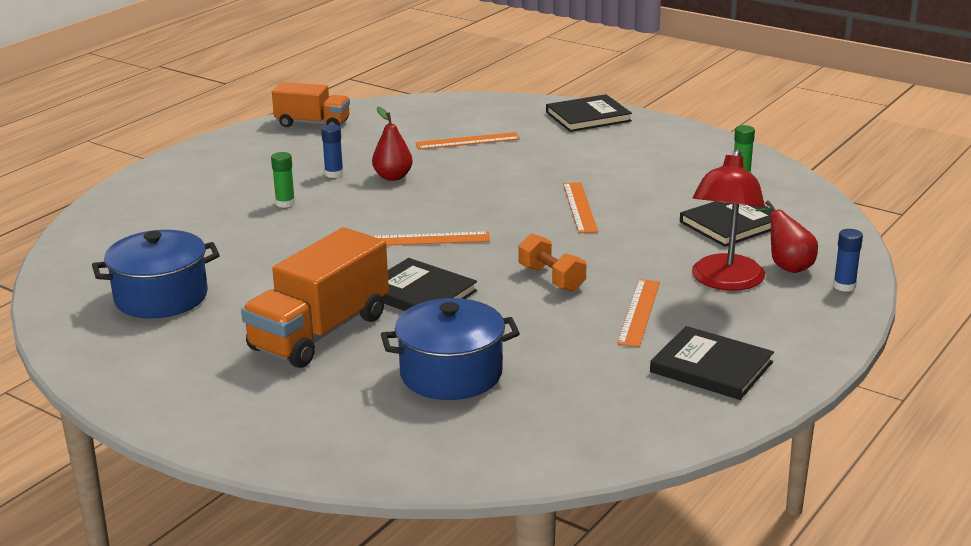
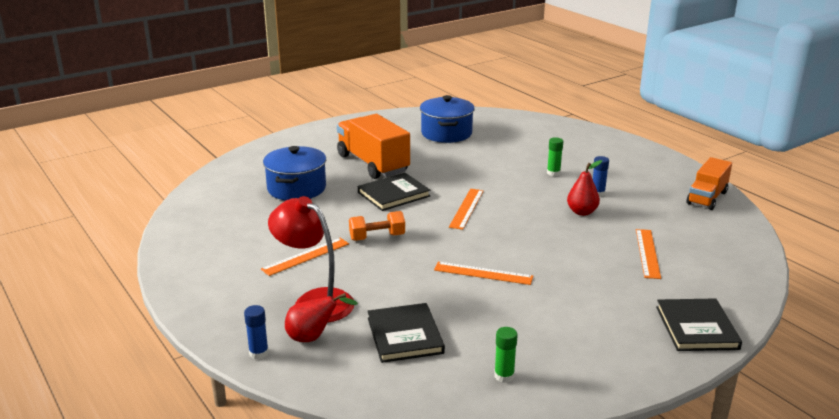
camera: 110 degrees right, 0 degrees up
(639, 312) = (306, 256): orange ruler -> orange ruler turned 75 degrees counterclockwise
(711, 367) = (219, 262): black book -> none

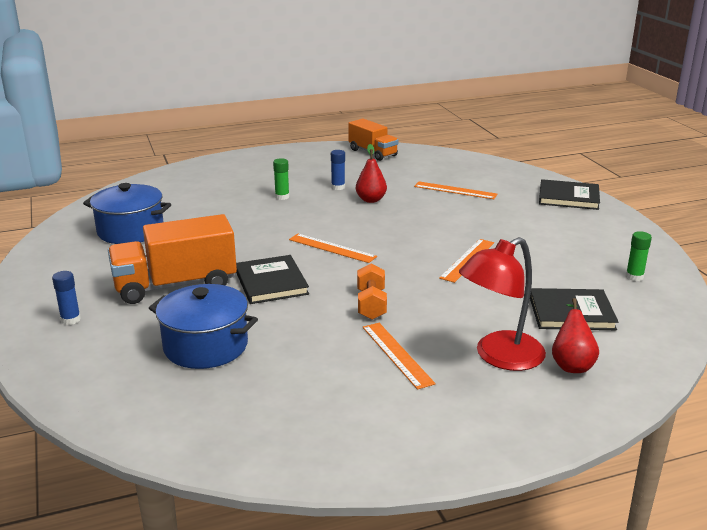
camera: 75 degrees left, 0 degrees up
(258, 353) = (600, 401): blue glue stick -> blue glue stick (70, 320)

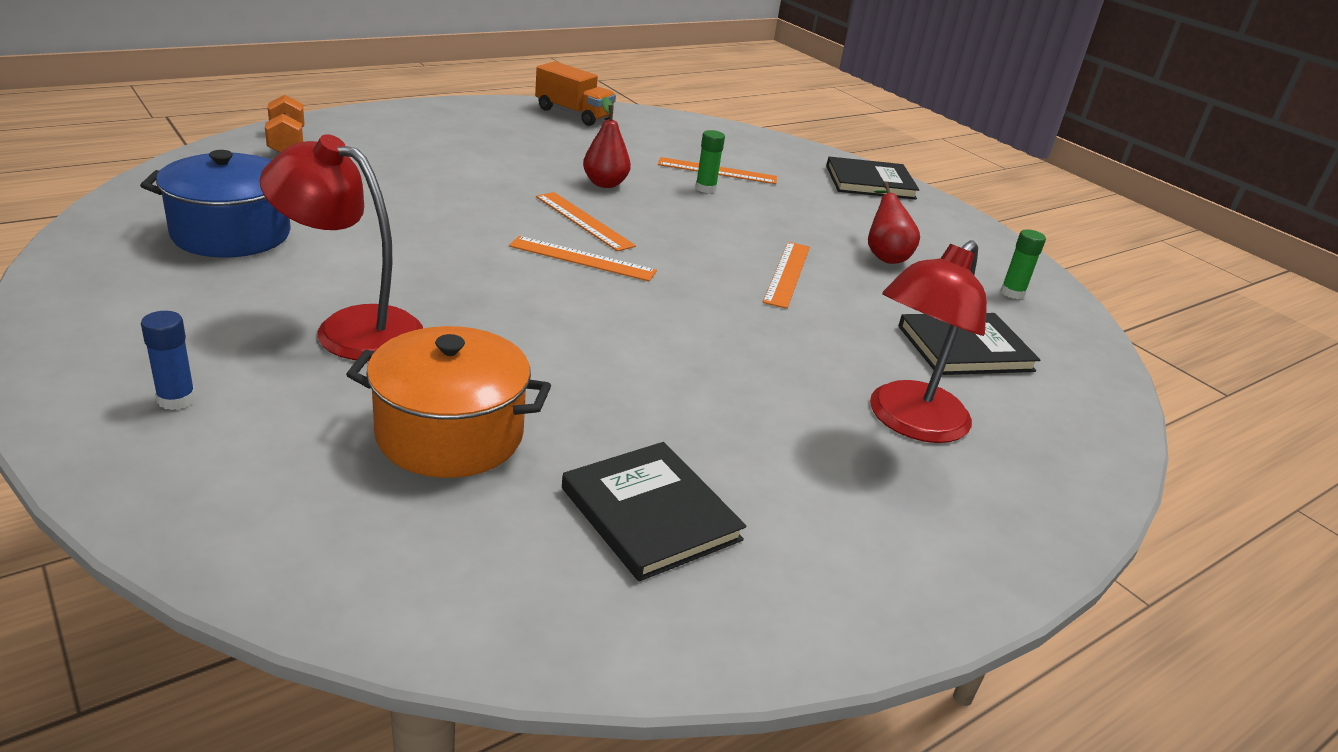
camera: 20 degrees left, 5 degrees up
(175, 285) = (351, 328): orange truck -> red lamp
(206, 346) = (450, 434): blue pot -> orange pot
(271, 282) = (512, 317): black book -> black book (650, 514)
(282, 197) = (467, 178): green glue stick -> green glue stick (705, 188)
(338, 187) = (547, 164): blue glue stick -> none
(371, 304) = (685, 348): orange dumbbell -> orange dumbbell (287, 143)
(397, 354) = (763, 428): orange ruler -> orange ruler (584, 221)
(571, 364) = (1008, 427): red pear -> red pear (884, 255)

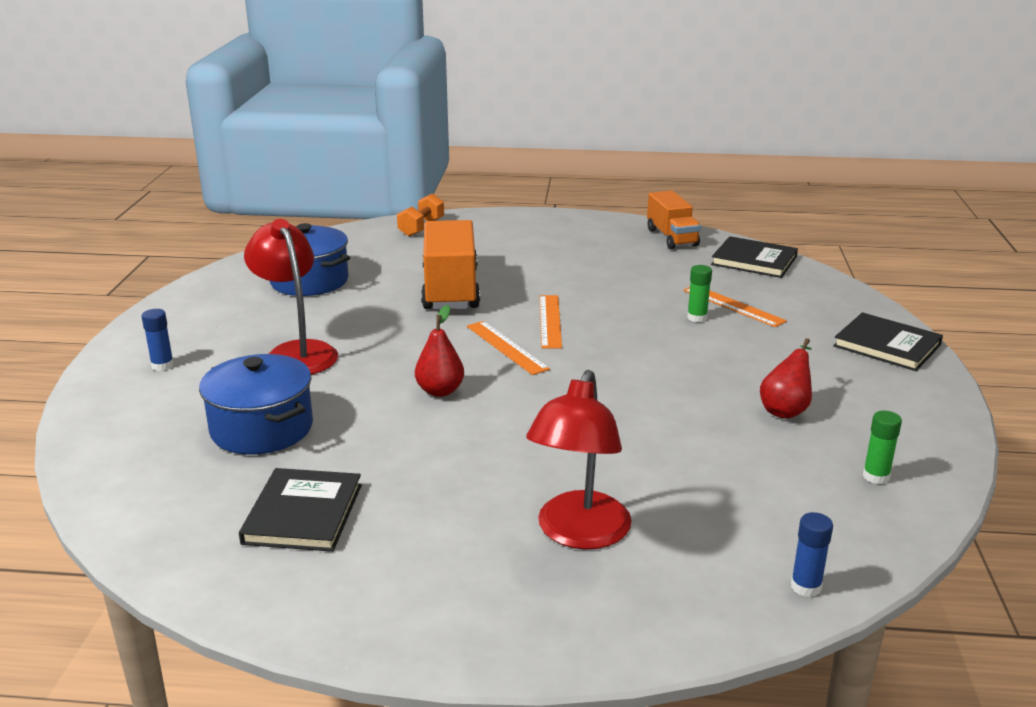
camera: 45 degrees right, 5 degrees down
(430, 209) = (450, 290): none -> orange truck
(450, 434) = (262, 428): orange pot -> blue pot
(605, 184) = (611, 297): red pear -> red pear (440, 391)
(787, 273) = (660, 399): orange ruler -> none
(909, 422) = (578, 534): red lamp -> red lamp turned 60 degrees counterclockwise
(965, 348) = (733, 502): black book -> black book (754, 260)
(1100, 399) = (806, 586): none -> blue glue stick

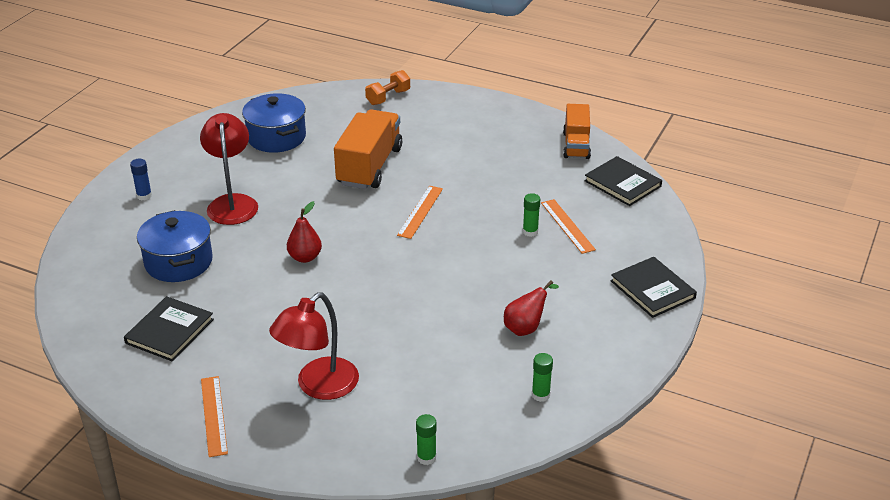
camera: 20 degrees right, 10 degrees up
(506, 347) = (373, 229): orange ruler -> orange ruler (214, 415)
(806, 586) = (426, 457): blue glue stick -> green glue stick

